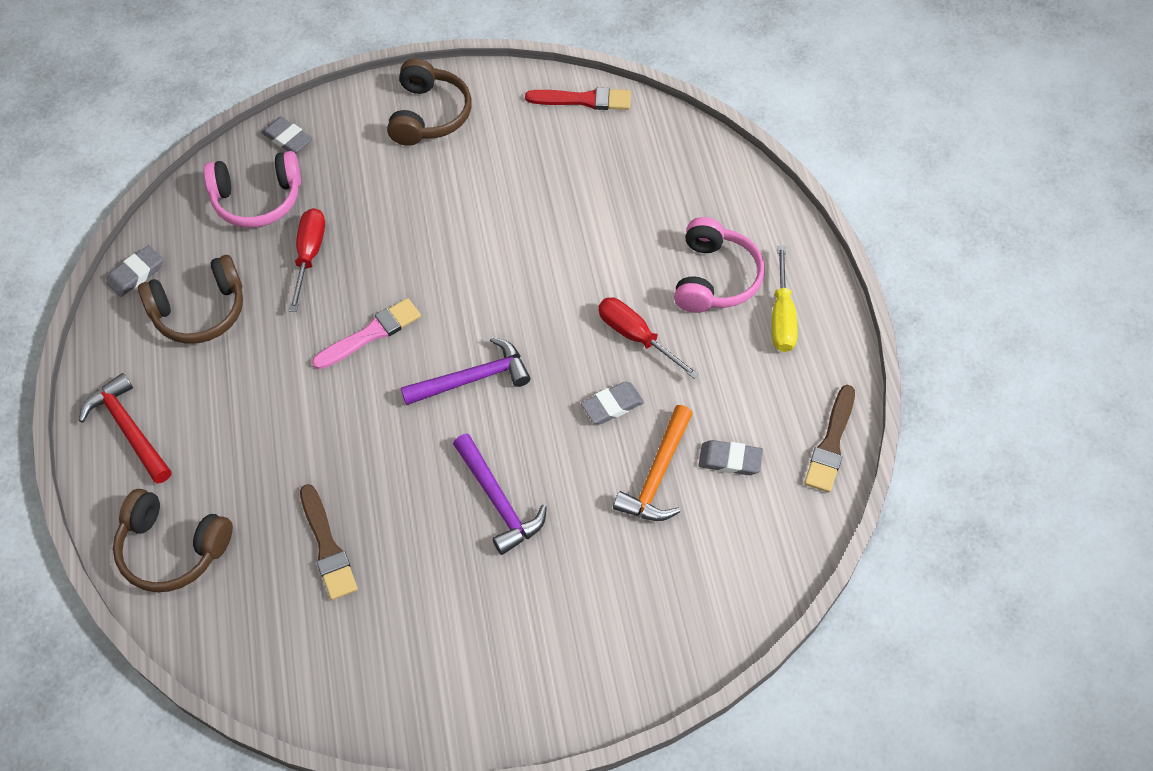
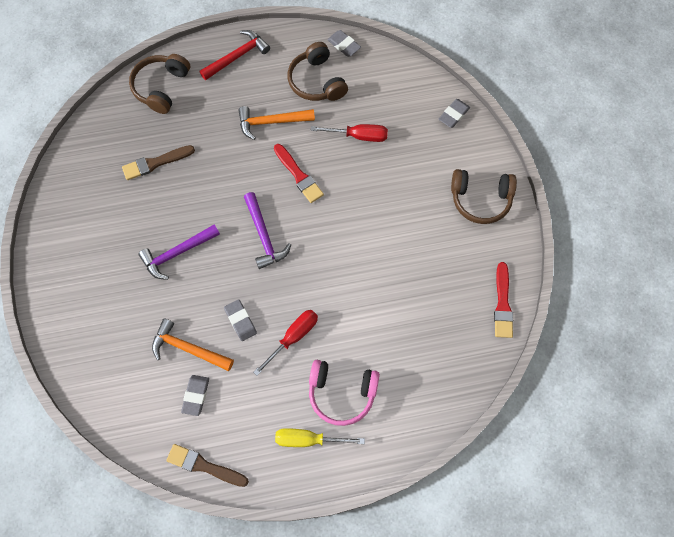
camera: 90 degrees right, 10 degrees up
(257, 199) = (402, 103): pink headphones -> none
(269, 373) = (271, 122): none -> orange hammer
(371, 334) = (298, 175): pink brush -> red brush

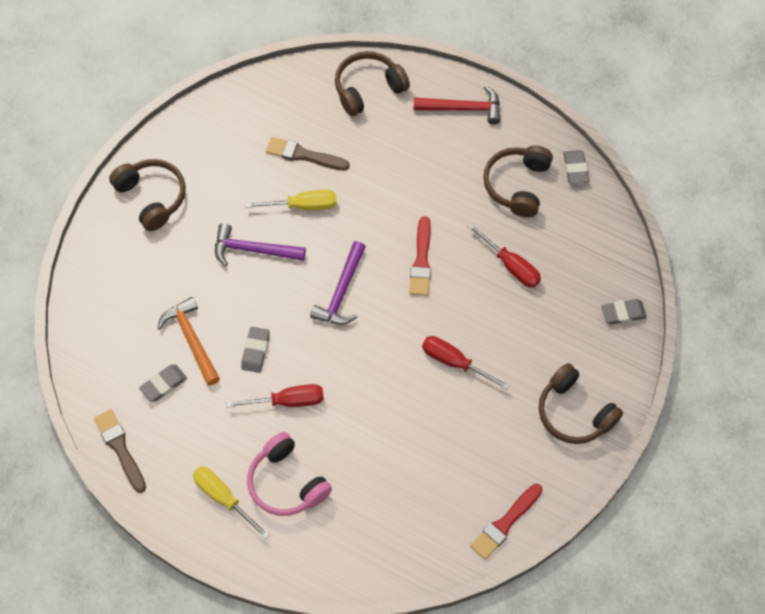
camera: 40 degrees right, 5 degrees down
(70, 271) = (152, 197): none -> brown headphones
(186, 197) = (303, 205): none -> yellow screwdriver
(271, 122) = (440, 193): orange hammer -> none
(379, 225) = (454, 362): none -> red screwdriver

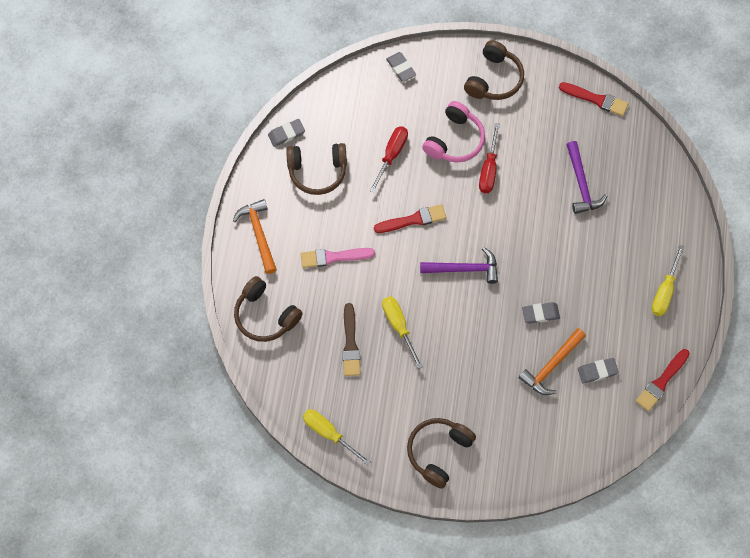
camera: 110 degrees left, 5 degrees up
(120, 448) = (661, 382): brown brush -> red brush
(163, 384) = (597, 371): grey eraser -> grey eraser turned 45 degrees counterclockwise
(218, 107) = (328, 433): none -> yellow screwdriver
(253, 250) = (454, 350): purple hammer -> purple hammer (581, 184)
(286, 483) = (633, 252): pink headphones -> pink headphones (455, 140)
(288, 401) = (570, 274): red screwdriver -> none
(408, 169) = (333, 257): none -> pink brush
(463, 108) = (258, 234): red hammer -> orange hammer

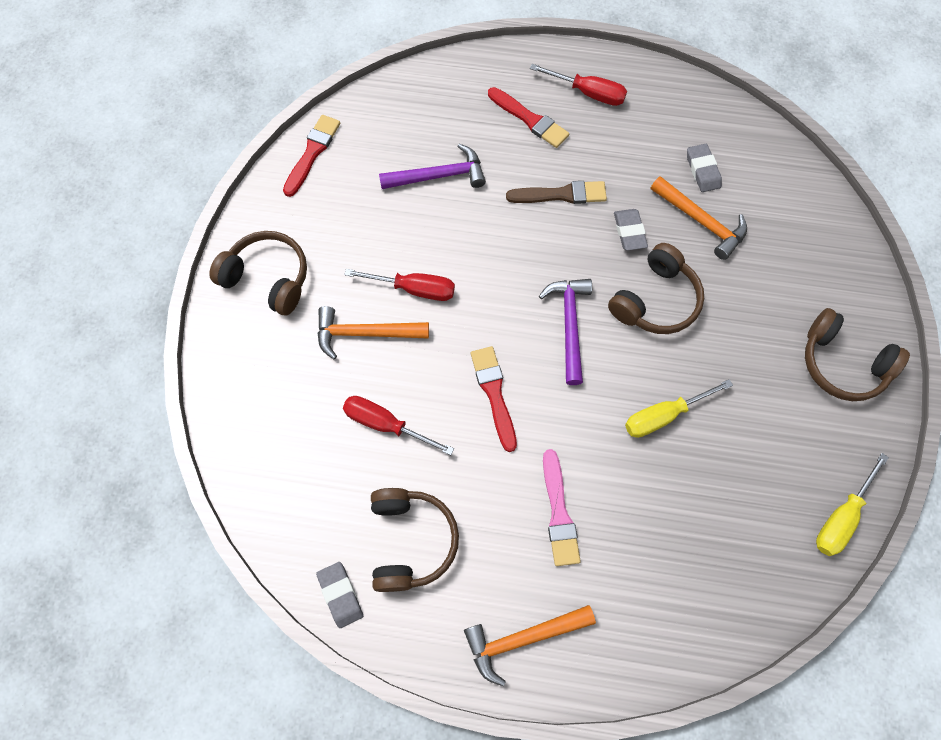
camera: 90 degrees left, 0 degrees up
(265, 315) = (664, 622): brown headphones -> brown headphones (655, 300)
(350, 343) = (697, 485): brown brush -> brown brush (561, 194)
(401, 68) = (236, 409): grey eraser -> none
(455, 140) = (365, 333): pink headphones -> orange hammer
(661, 382) = (707, 103): red brush -> red brush (529, 119)
(664, 291) = (588, 93): yellow screwdriver -> red screwdriver

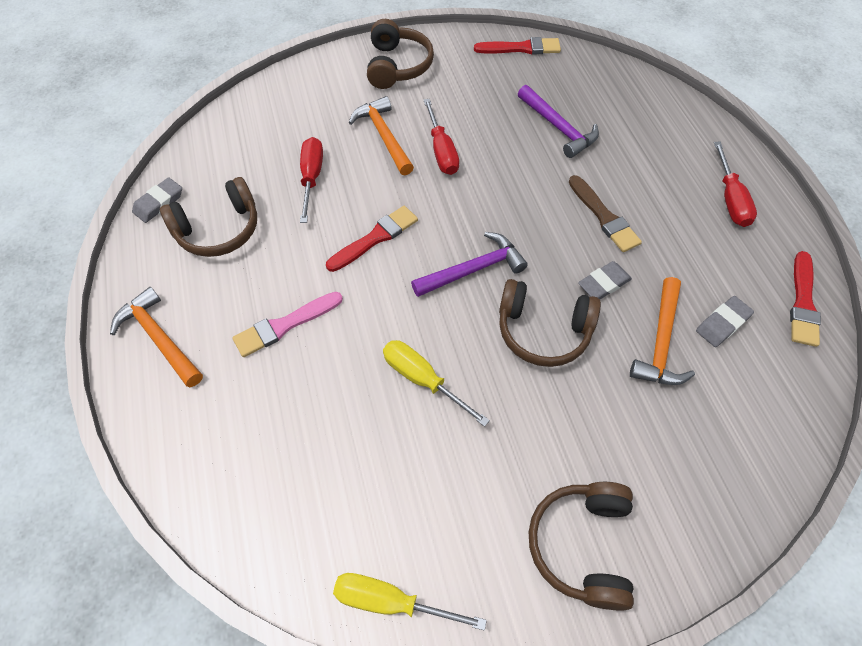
camera: 65 degrees right, 10 degrees down
(529, 119) = (664, 167): red brush -> red brush (802, 302)

